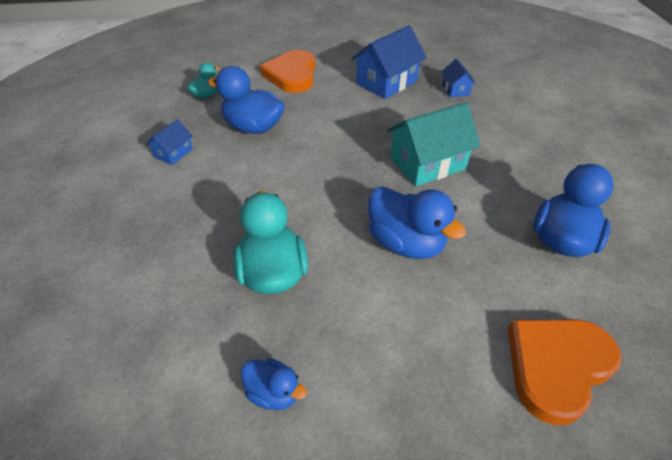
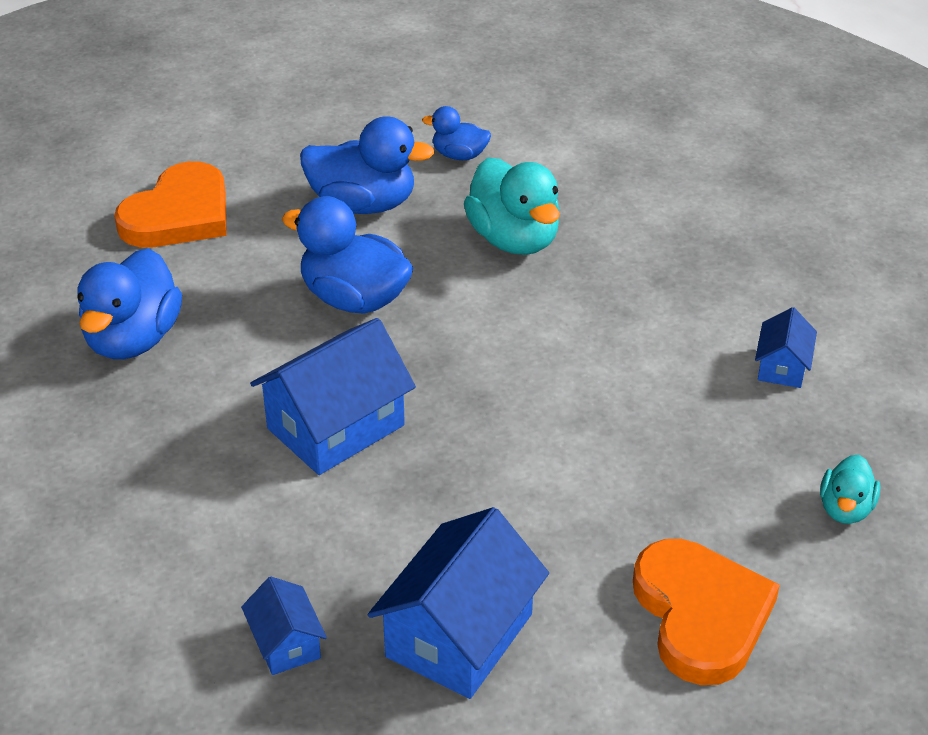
camera: 165 degrees right, 5 degrees down
(253, 127) = (685, 444): blue duck -> blue duck (363, 204)
(427, 163) = (336, 427): turquoise house -> blue house

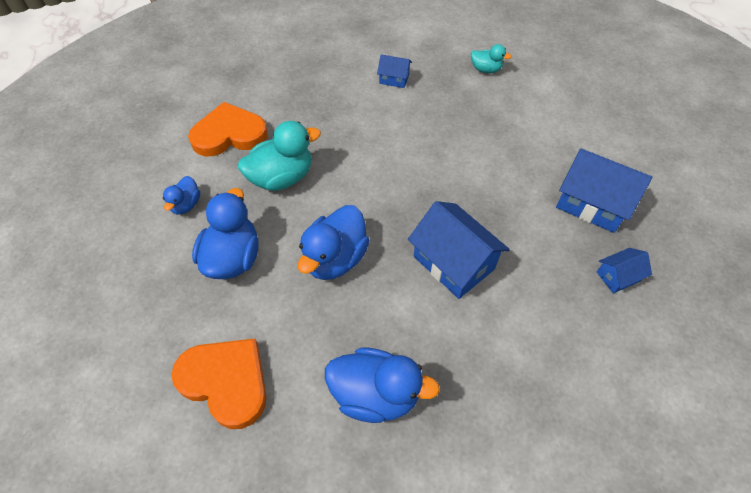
camera: 90 degrees left, 15 degrees up
(701, 615) = (557, 119): orange heart -> orange heart (229, 134)

